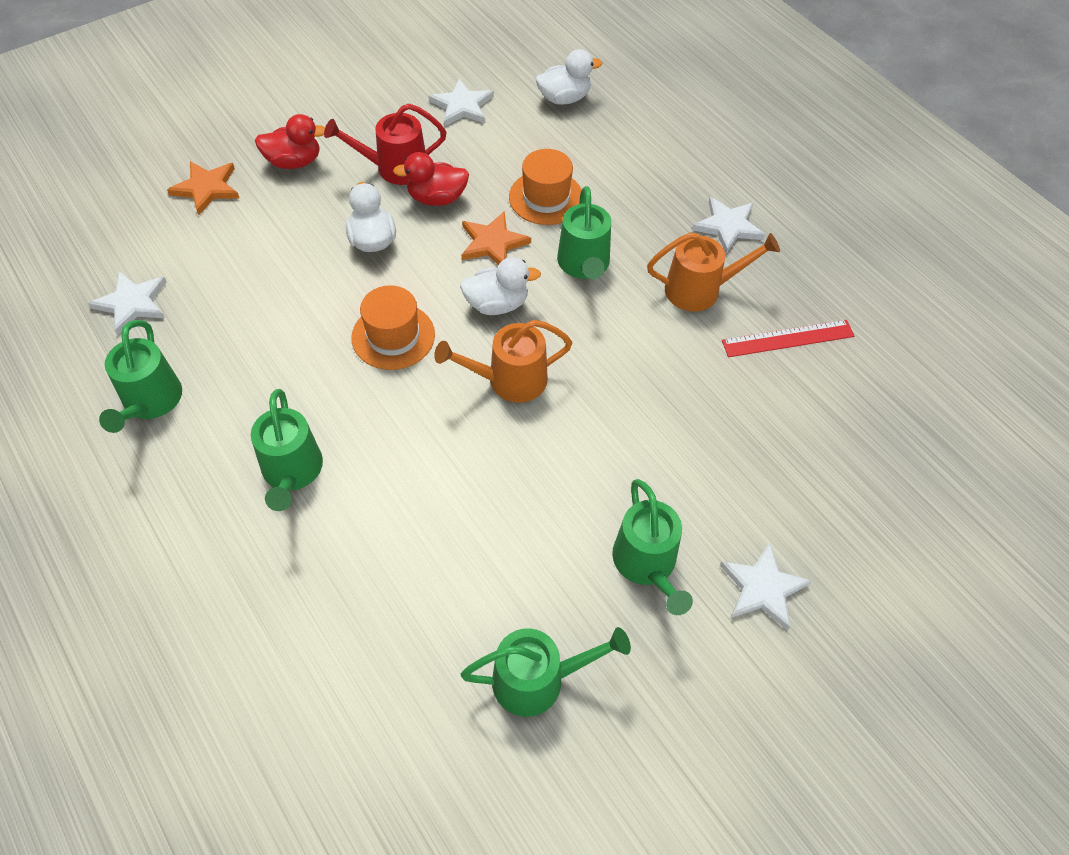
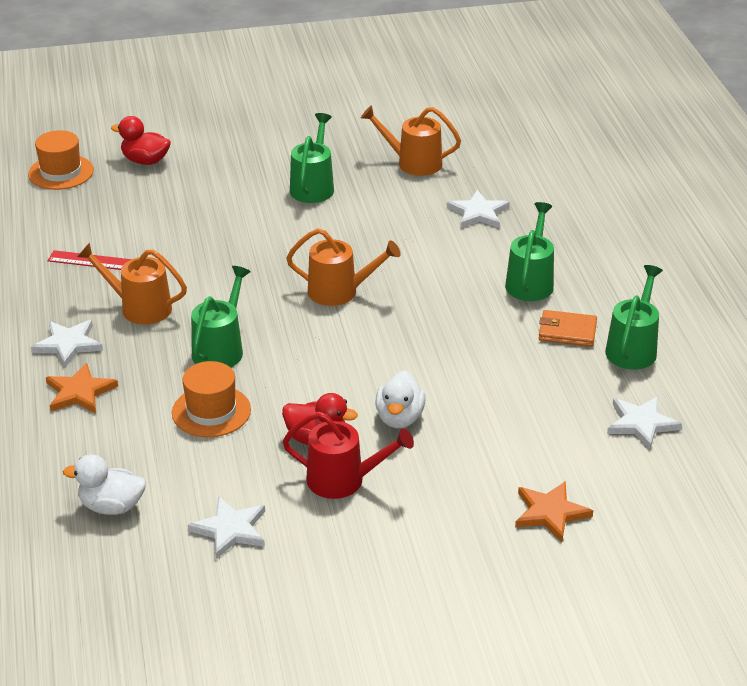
camera: 155 degrees left, 20 degrees down
(230, 404) = (567, 331): none -> orange wallet
(294, 162) = (447, 516): red duck -> red duck (145, 161)
(393, 336) = (416, 341): orange hat -> orange hat (61, 172)
(493, 243) = (288, 387): orange star -> orange star (79, 392)
(497, 304) = (316, 341): white duck -> none
(538, 680) = (413, 163): green watering can -> orange watering can
(763, 588) = (251, 162): white star -> white star (478, 213)

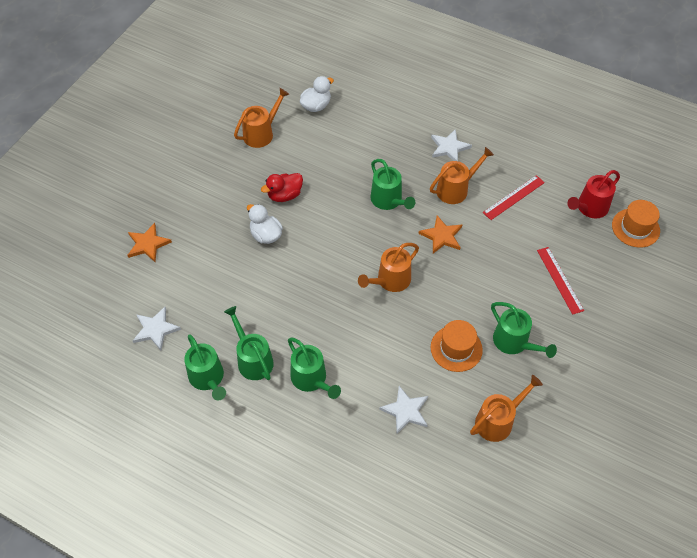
camera: 130 degrees right, 20 degrees up
(79, 392) = (406, 133): orange star -> orange star (441, 236)
(145, 161) = (618, 275): red duck -> none
(196, 190) = (559, 280): none -> red ruler
(211, 411) = (344, 170): orange hat -> orange hat (456, 348)
(230, 530) = (261, 133): white star -> orange watering can
(343, 480) = (249, 187): red watering can -> red watering can (589, 208)
(567, 331) = (253, 359): orange wallet -> green watering can

